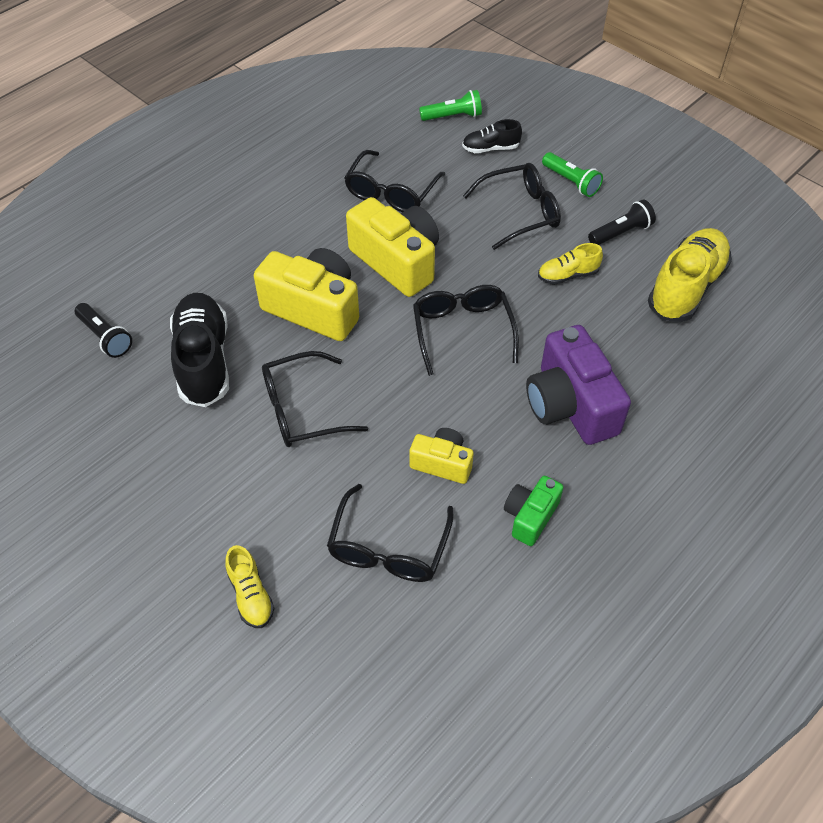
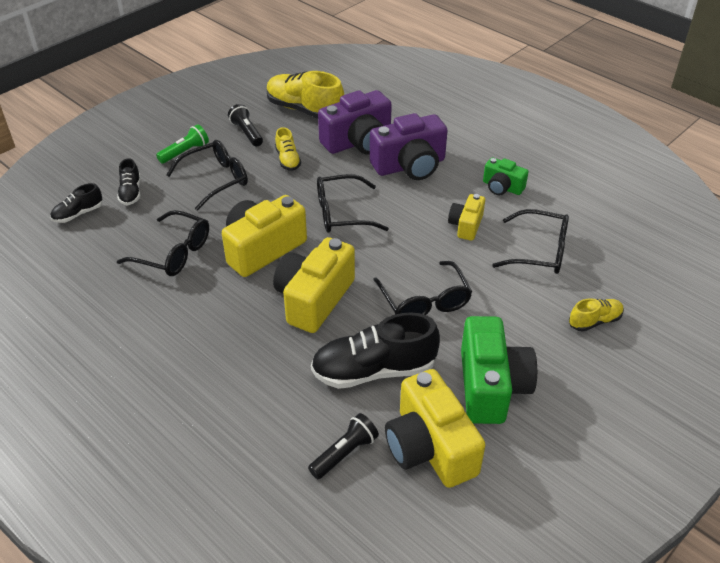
camera: 90 degrees left, 10 degrees down
(96, 405) = (430, 447): none -> yellow camera
(164, 466) = (491, 386): none -> green camera
(453, 116) = (78, 214): green flashlight -> black shoe
(519, 212) = (215, 180): black glasses -> black glasses turned 75 degrees clockwise
(619, 347) = (358, 142): none -> purple camera

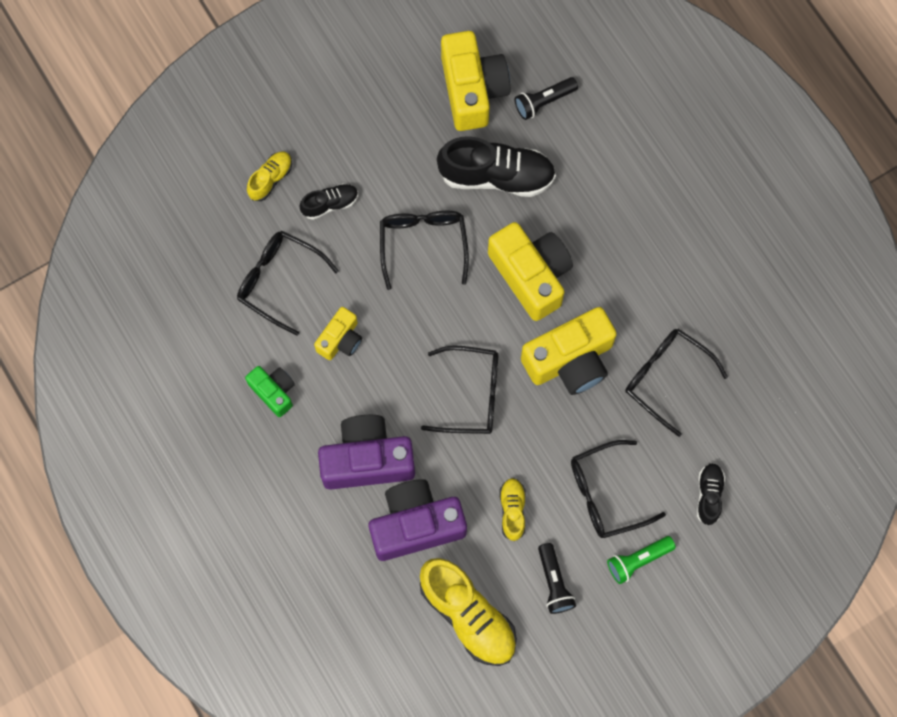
camera: 165 degrees left, 30 degrees up
(78, 214) = (770, 471): black shoe -> black shoe (330, 204)
(314, 299) = (531, 275): yellow camera -> yellow camera turned 75 degrees counterclockwise
(491, 386) = (398, 133): green camera -> none
(594, 321) = (270, 179): yellow shoe -> yellow shoe turned 135 degrees clockwise

